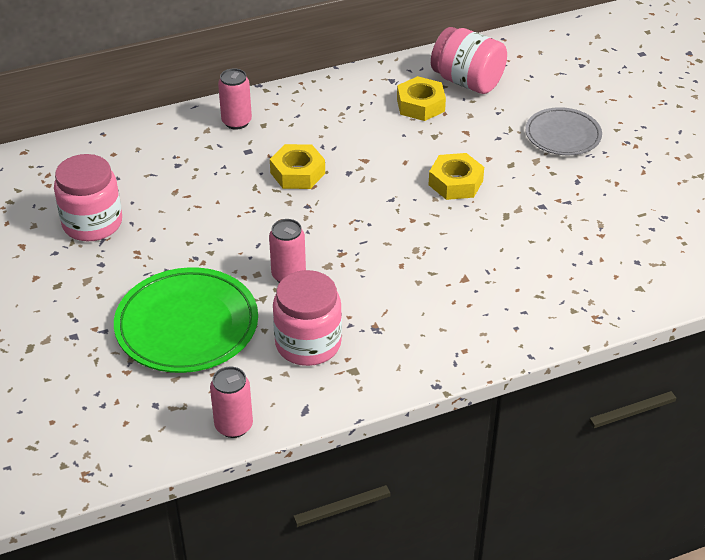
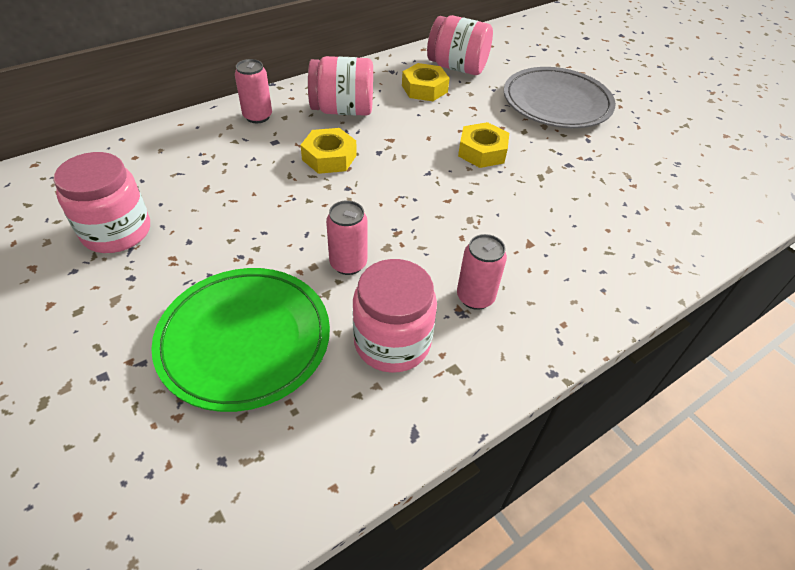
camera: 15 degrees left, 5 degrees up
(234, 426) = (331, 474): pink can -> pink can (475, 297)
(325, 122) = (343, 110): none -> pink jar
(563, 135) = (556, 103): grey plate -> grey plate, size x1.61

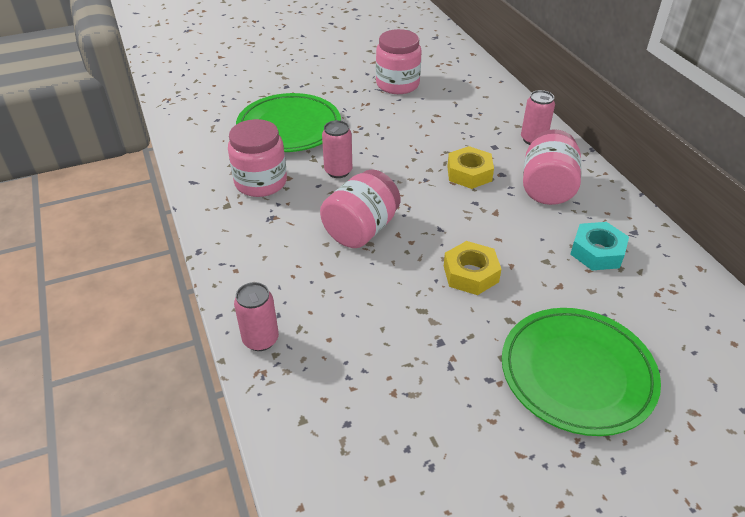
camera: 105 degrees right, 5 degrees down
(424, 89) = (597, 252): yellow nut -> turquoise nut
(457, 67) = (656, 291): pink jar -> pink jar (361, 230)
(475, 297) = (282, 227): pink can -> pink can (260, 339)
(556, 103) = (577, 373): grey plate -> green plate

